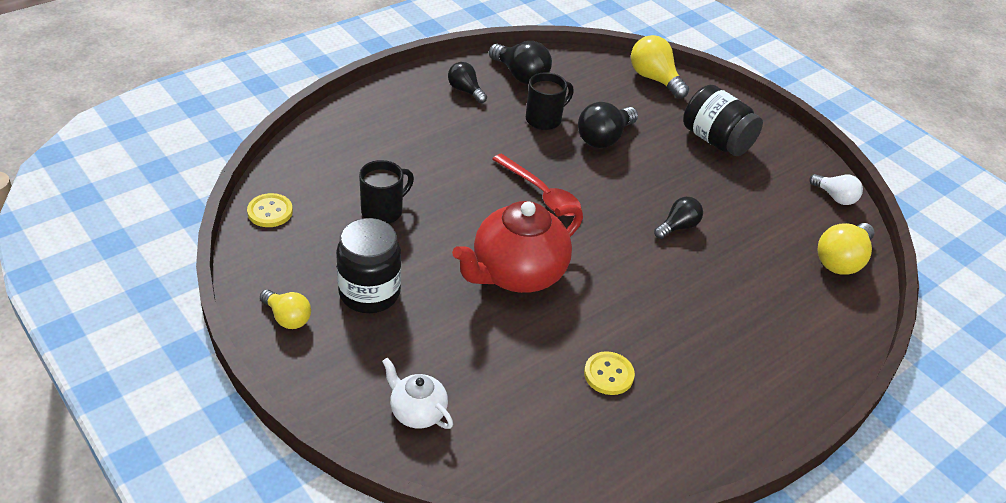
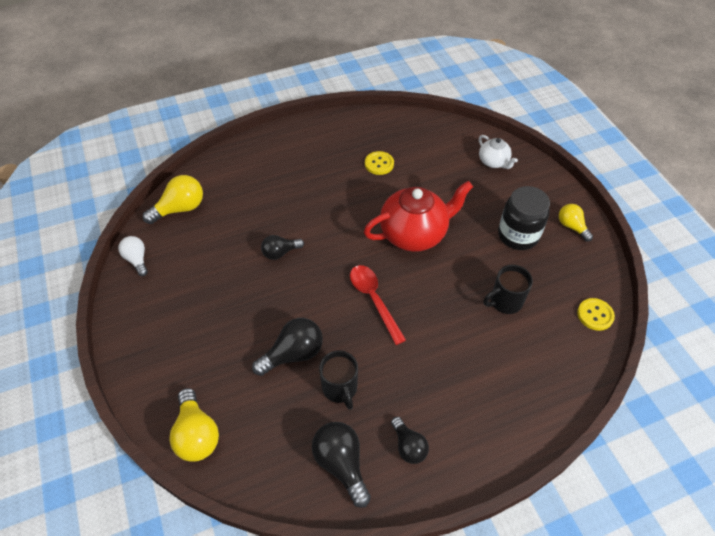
camera: 160 degrees left, 10 degrees up
(544, 119) = (340, 388): black mug -> black mug turned 90 degrees counterclockwise
(716, 140) = (191, 335): black jar -> none

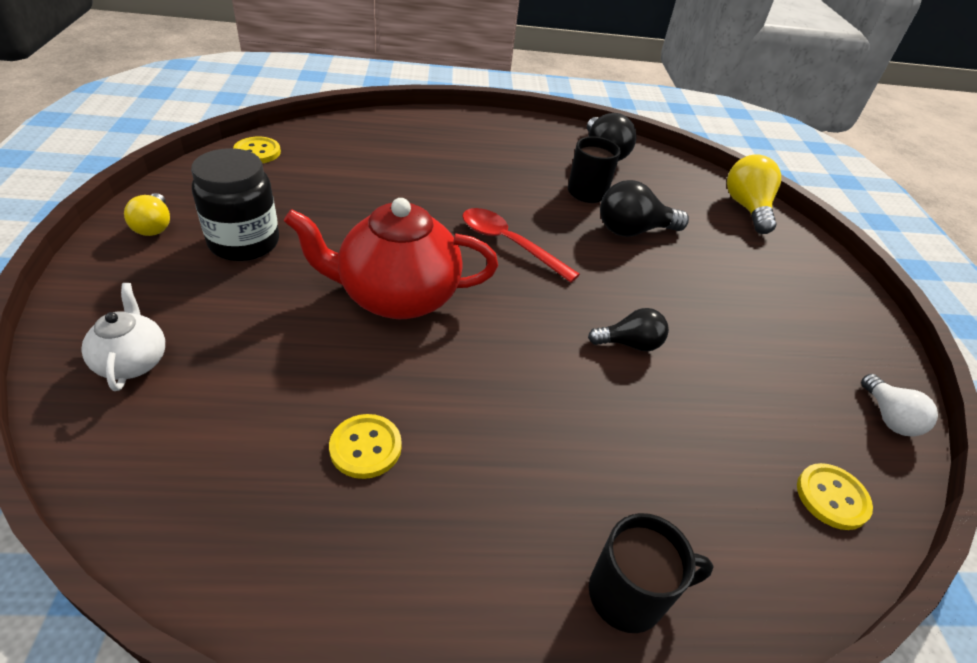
camera: 165 degrees left, 10 degrees down
(180, 209) = (832, 497): yellow light bulb -> yellow button
(374, 300) = (509, 244): red spoon -> red spoon turned 135 degrees clockwise
(408, 446) = (536, 144): black light bulb -> none
(505, 301) = (345, 192): black mug -> black mug (628, 595)

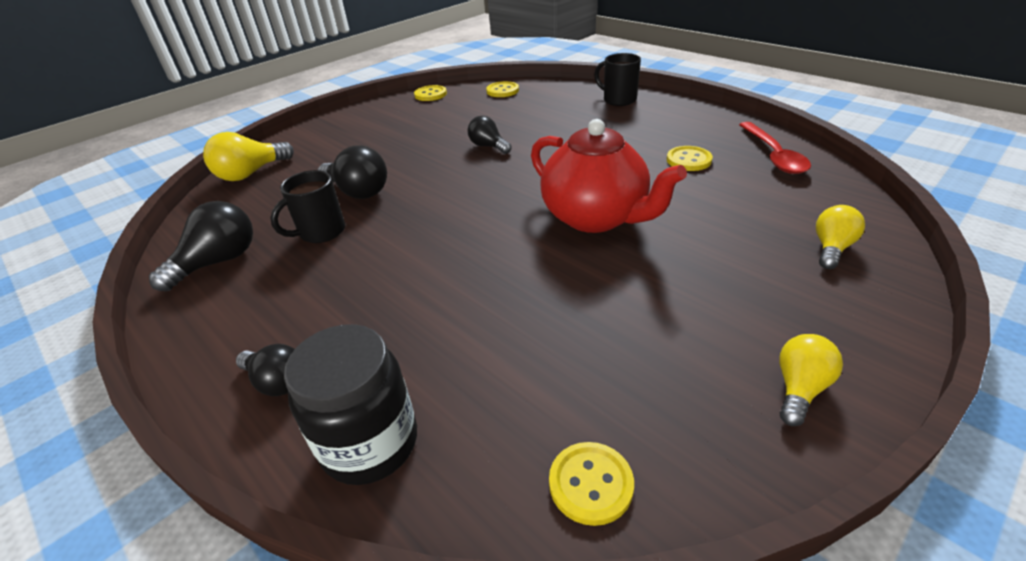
camera: 125 degrees left, 5 degrees down
(133, 362) = (831, 248): white teapot -> yellow light bulb
(244, 243) = (696, 317): black jar -> black jar (370, 443)
(454, 129) = (277, 381): none -> black light bulb
(509, 244) = (461, 218): red spoon -> red spoon (773, 155)
(888, 417) = (430, 94): white light bulb -> yellow button

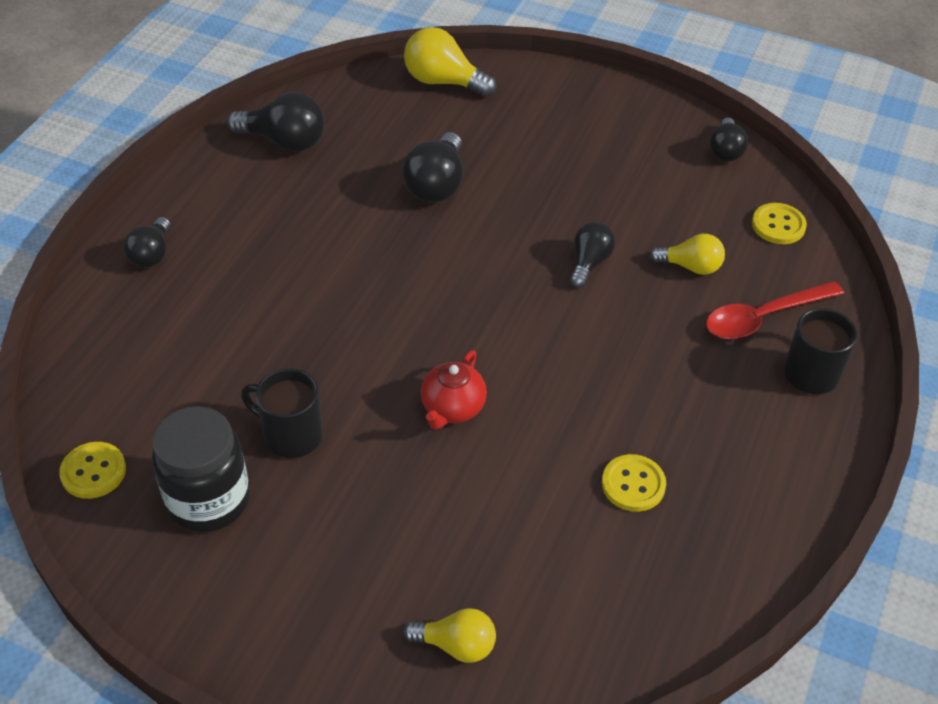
camera: 65 degrees right, 10 degrees up
(321, 232) = (352, 189): black mug -> black mug (291, 435)
(370, 443) = (105, 333): black jar -> black jar (208, 500)
(430, 94) = (725, 150): yellow button -> black light bulb
(596, 217) = (452, 408): red teapot -> red teapot, size x0.51
(773, 155) = (689, 586): red spoon -> red spoon (763, 317)
(799, 388) = (217, 605): yellow light bulb -> yellow light bulb (690, 266)

